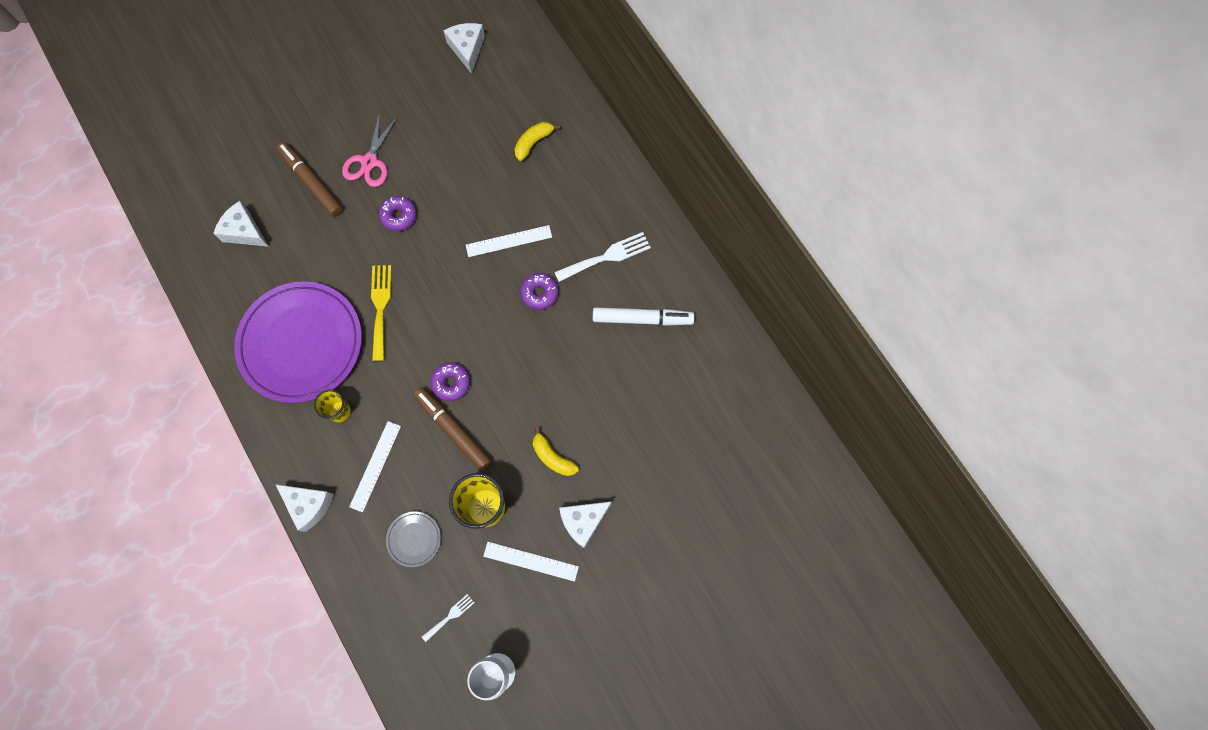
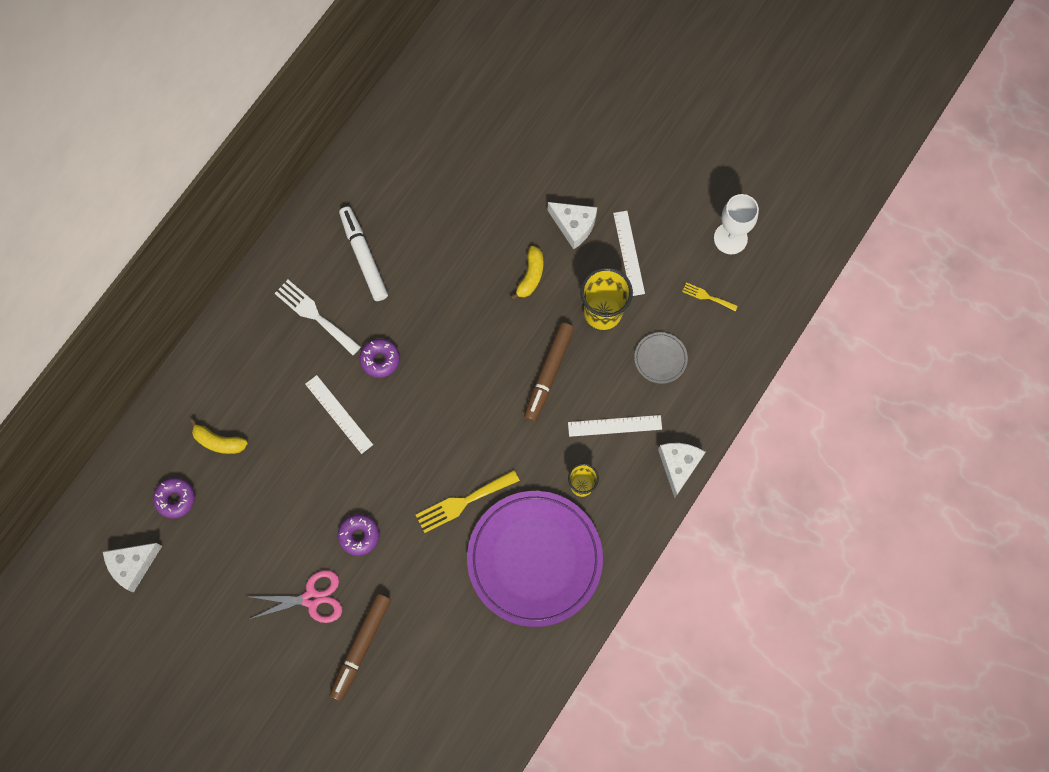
camera: 115 degrees left, 0 degrees up
(244, 231) = (446, 686): white cheese -> none
(450, 616) = (707, 296): white fork -> yellow fork
(451, 383) = (506, 397): purple donut -> purple donut (175, 499)

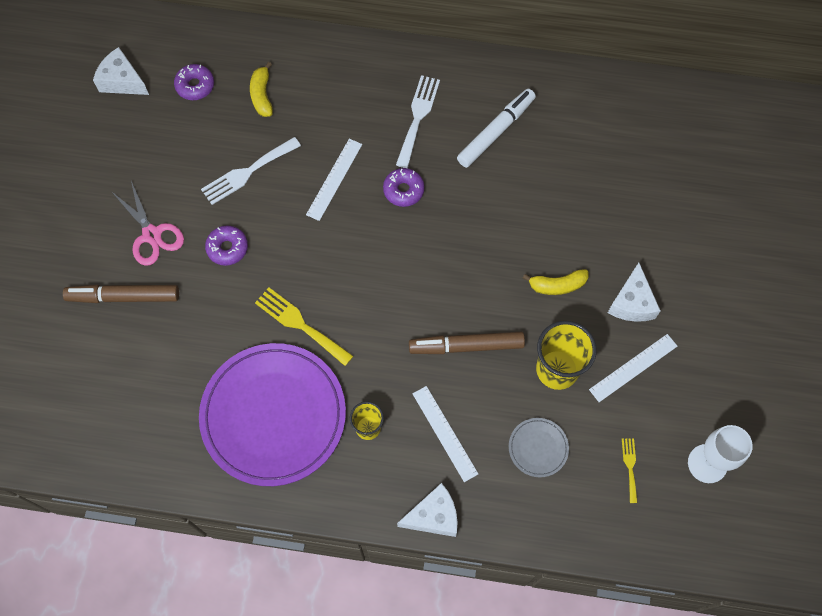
camera: 65 degrees right, 5 degrees down
(292, 487) = (247, 172): none -> white fork

